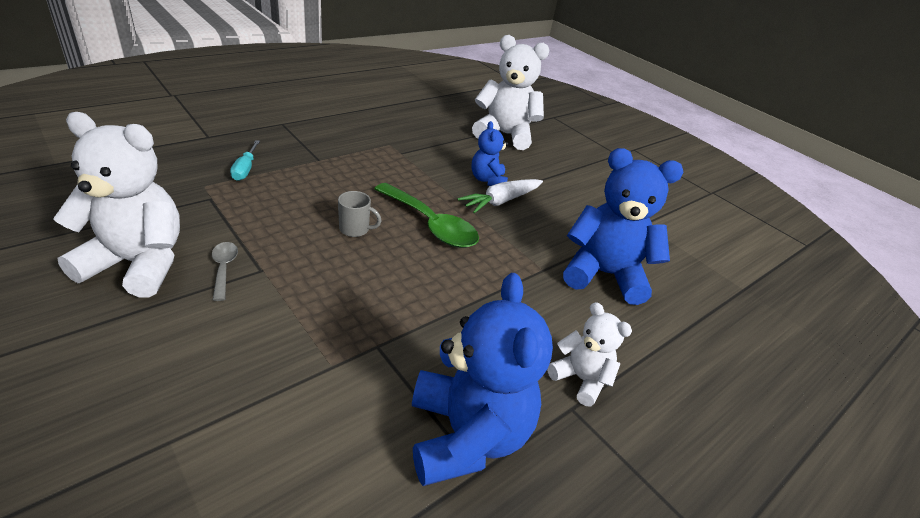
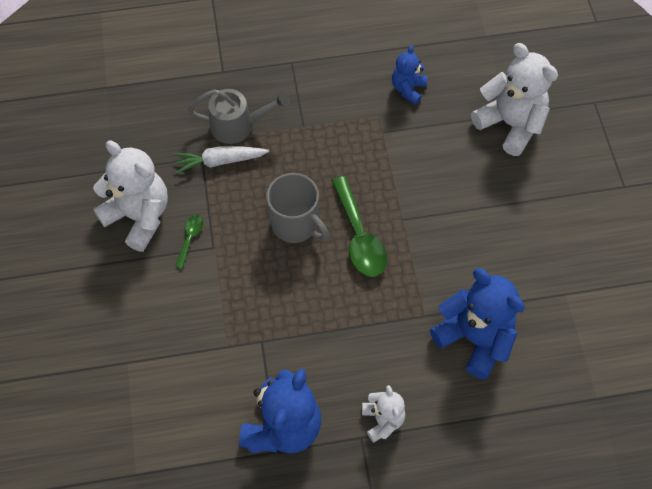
camera: 35 degrees right, 25 degrees up
(224, 268) = (190, 238): grey spoon -> green spoon
(245, 169) = (238, 126): turquoise screwdriver -> grey watering can
(355, 229) = (295, 224): grey mug -> grey mug, size x1.94
(487, 180) = (445, 192): blue teddy bear -> blue teddy bear (408, 89)
(501, 201) = (440, 225): white carrot -> white carrot (219, 161)

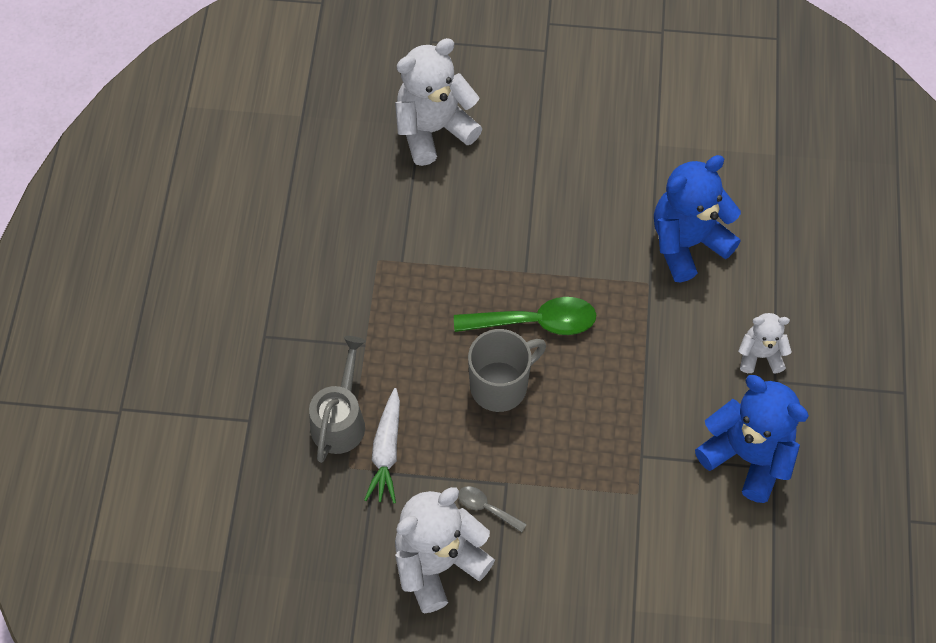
camera: 75 degrees left, 0 degrees up
(190, 238) = (486, 508): green spoon -> grey spoon
(408, 89) = (349, 218): blue teddy bear -> none

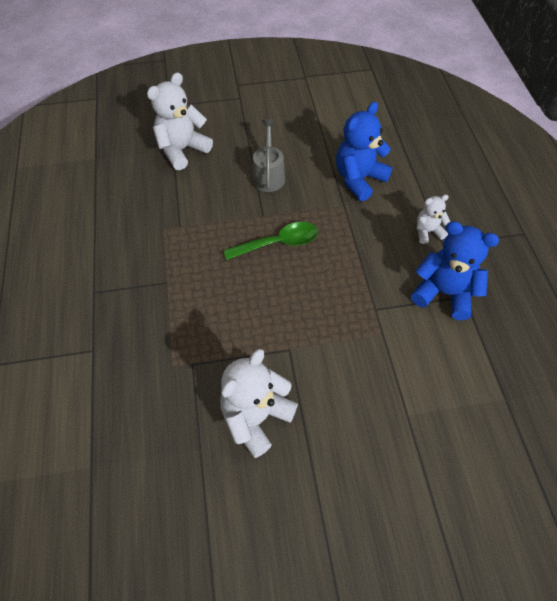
camera: 15 degrees left, 5 degrees down
(340, 418) = (160, 334): grey watering can -> grey watering can (268, 174)
(386, 452) = (198, 348): white carrot -> none
(486, 508) = (280, 369): grey spoon -> none
(500, 385) = (266, 286): grey mug -> none

